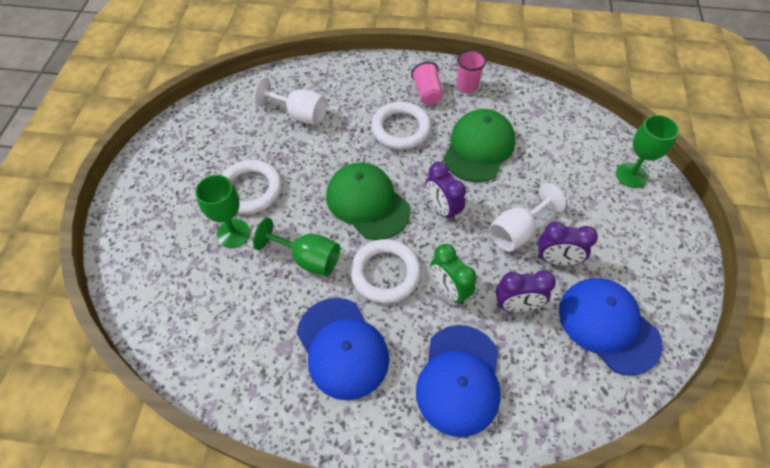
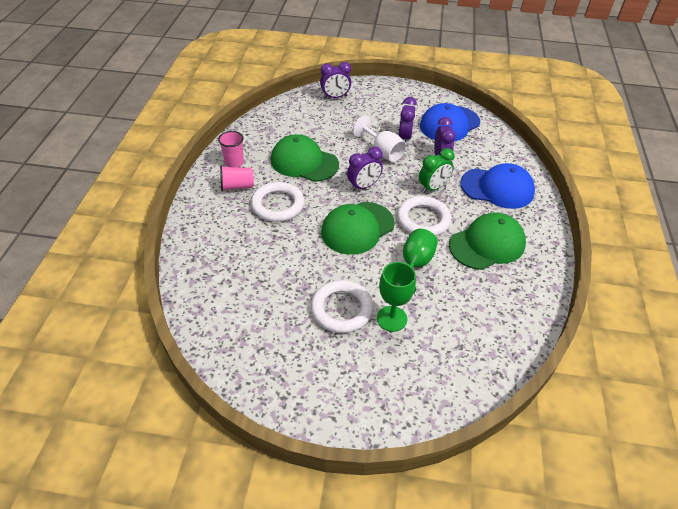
camera: 90 degrees left, 10 degrees down
(300, 114) = (248, 275): white goblet -> none
(342, 347) = (487, 244): blue cap -> green cap
(631, 175) = (335, 97): green goblet -> purple clock

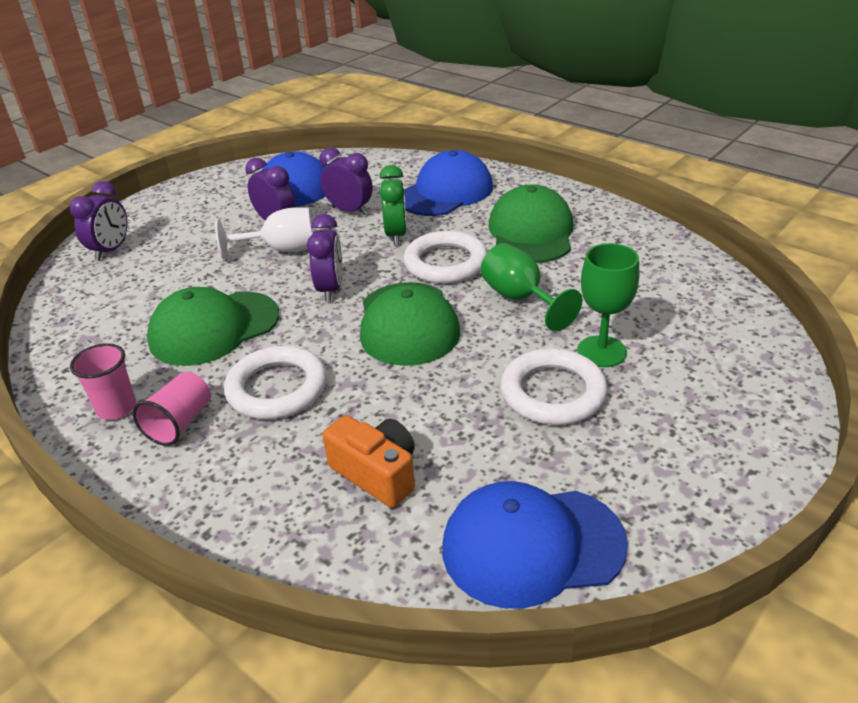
camera: 55 degrees left, 10 degrees down
(231, 339) = (532, 545): none -> blue cap
(244, 265) = (377, 473): none -> orange camera

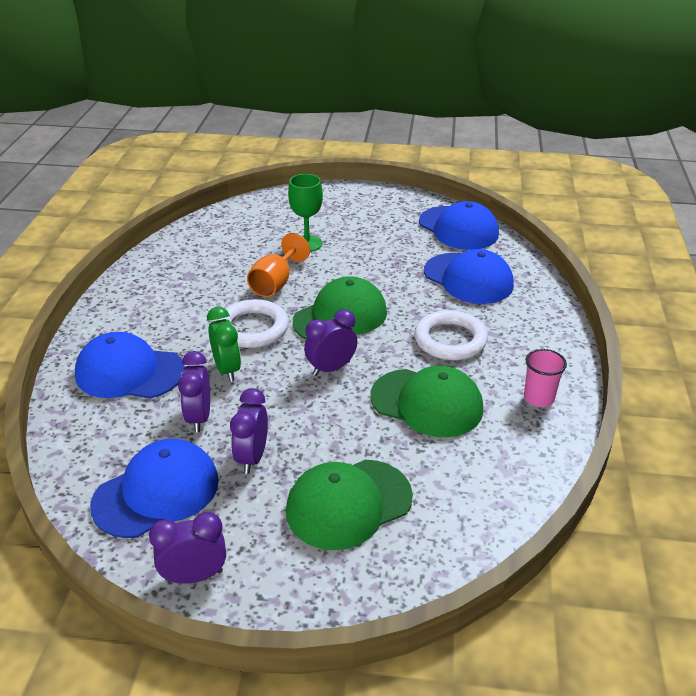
camera: 125 degrees left, 0 degrees up
(111, 250) = (389, 559): purple clock -> purple clock (194, 576)
(180, 423) = (516, 362): pink cup -> none
(281, 250) = (296, 427): white goblet -> none
(377, 473) = (468, 278): orange camera -> blue cap
(396, 235) = (227, 369): green clock -> green clock turned 105 degrees clockwise
(520, 299) = (275, 283): green goblet -> orange goblet
(531, 232) = (180, 305): green cap -> green cap (348, 504)
(553, 392) = (357, 248): white ring -> none

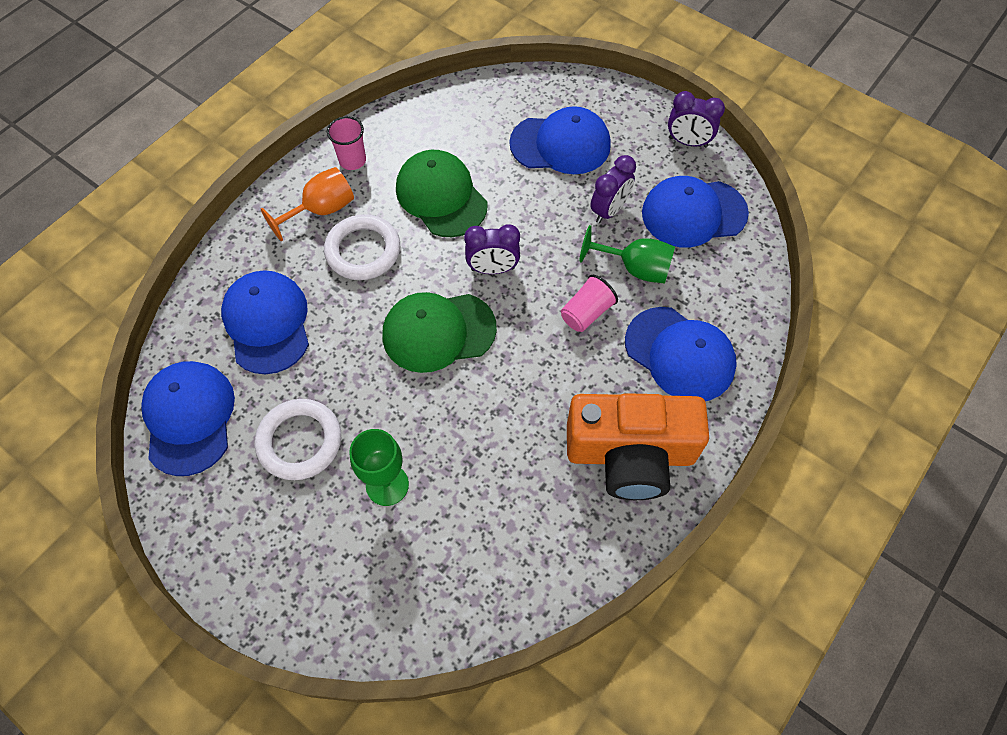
camera: 150 degrees left, 25 degrees up
(148, 305) = (630, 455): none -> orange camera
(199, 418) = (635, 268): purple clock -> green goblet
(227, 369) = (586, 313): green clock -> pink cup
(253, 328) = (534, 358): white ring -> white ring (300, 441)
(275, 283) = (471, 422): orange goblet -> orange goblet (321, 210)
(348, 504) = (560, 144): green cap -> blue cap

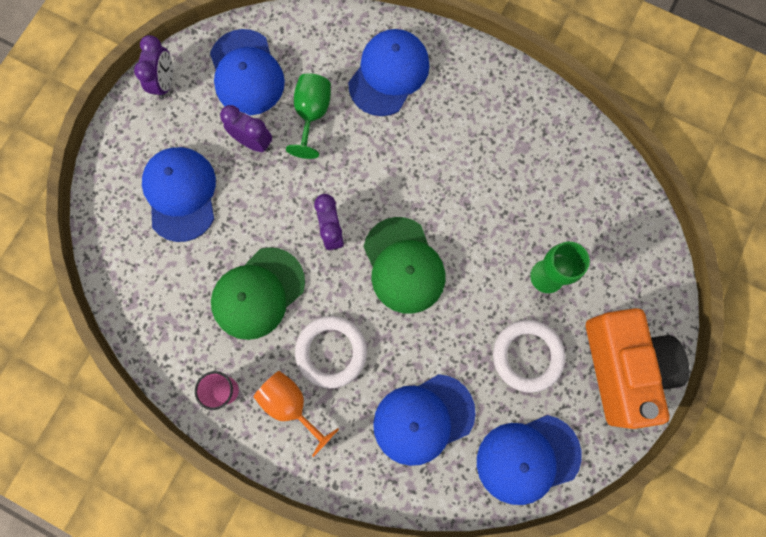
camera: 100 degrees left, 15 degrees up
(586, 313) = (363, 148): pink cup -> none
(630, 455) = (482, 102): orange camera -> orange camera (623, 368)

